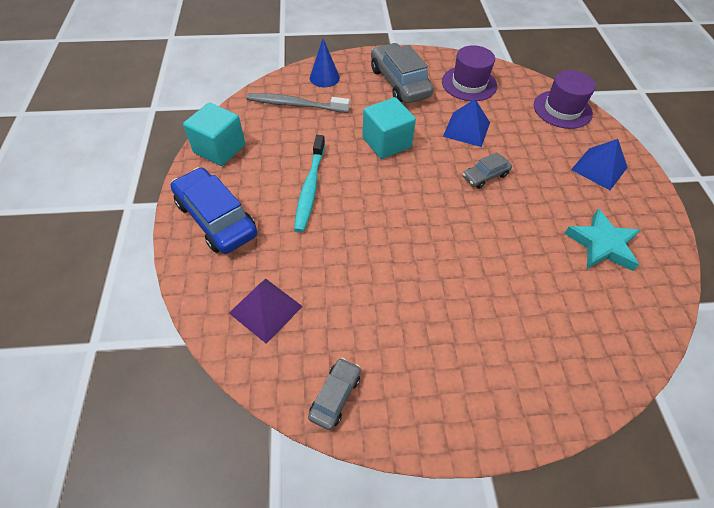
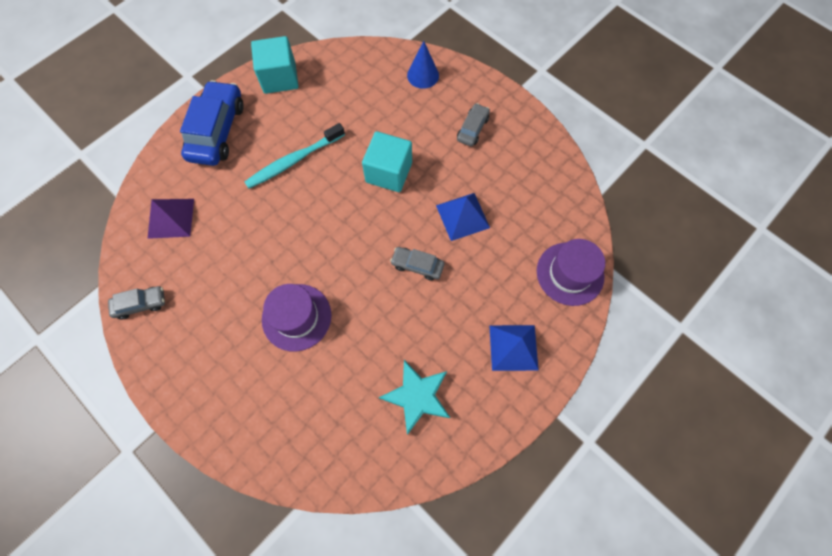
camera: 50 degrees right, 15 degrees up
(295, 105) = (371, 83): grey toothbrush -> none
(399, 83) = (472, 129): grey car -> grey car, size x0.52
(469, 84) = (527, 179): purple hat -> purple hat (296, 317)

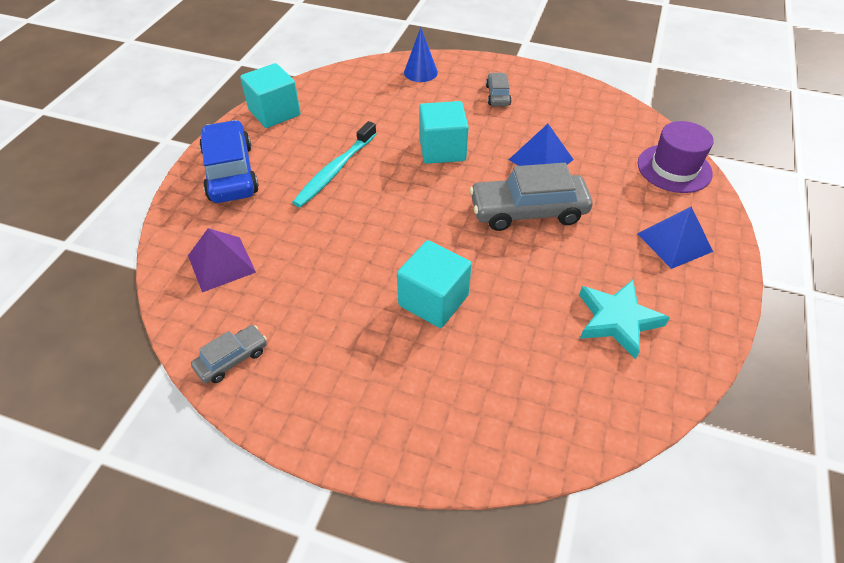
camera: 25 degrees left, 20 degrees down
(296, 317) = (433, 300): purple hat -> turquoise cube
(417, 265) = (528, 211): grey car -> grey car, size x1.93

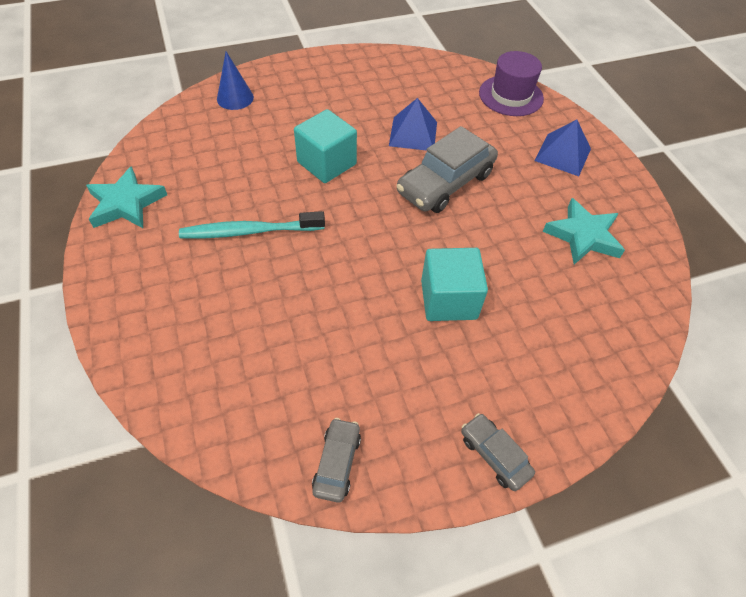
camera: 40 degrees left, 5 degrees up
(221, 263) = (231, 383): purple pyramid -> none
(231, 172) = (143, 288): blue car -> none
(274, 112) = (126, 203): turquoise cube -> turquoise star
(335, 170) = (249, 231): turquoise toothbrush -> turquoise toothbrush turned 90 degrees clockwise
(497, 95) = (325, 91): grey car -> grey car (494, 455)

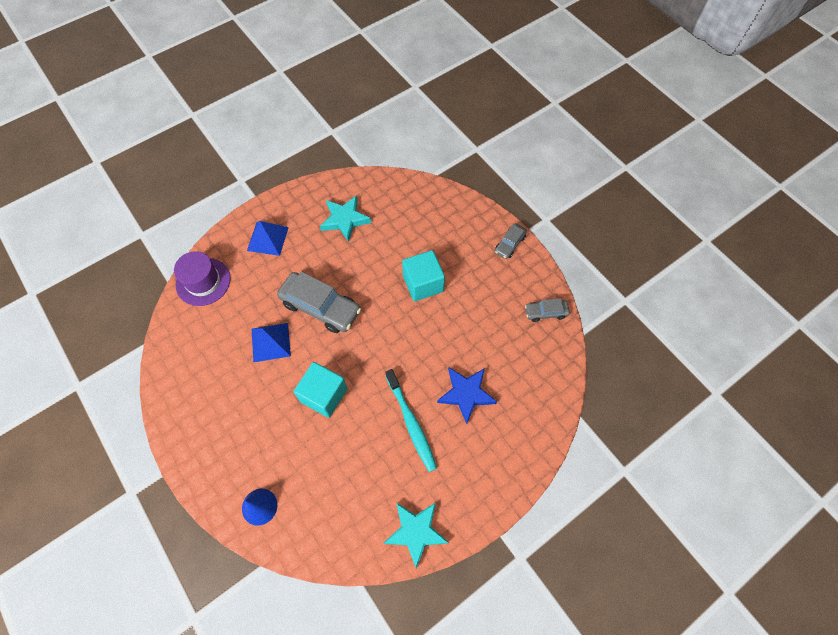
camera: 105 degrees left, 10 degrees up
(255, 300) = (466, 394): none -> blue star

